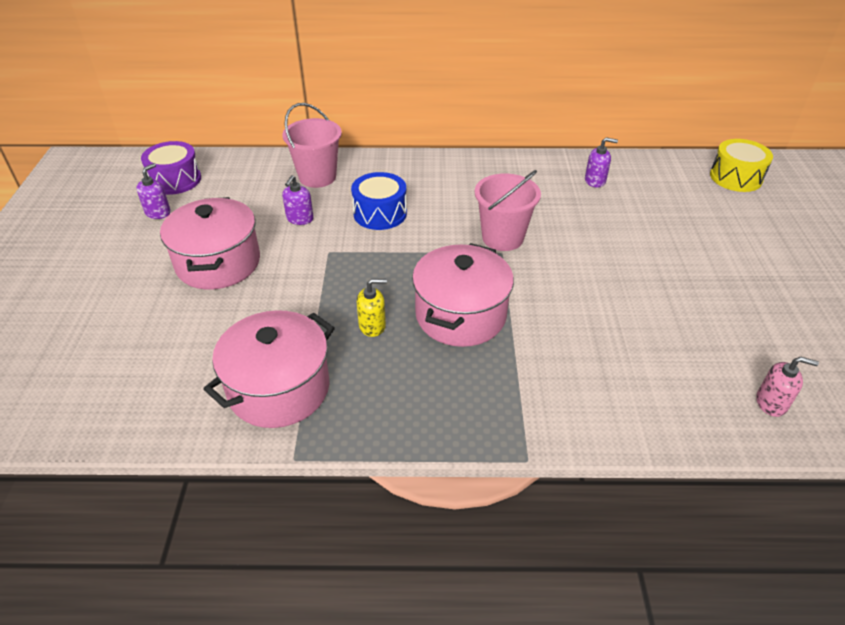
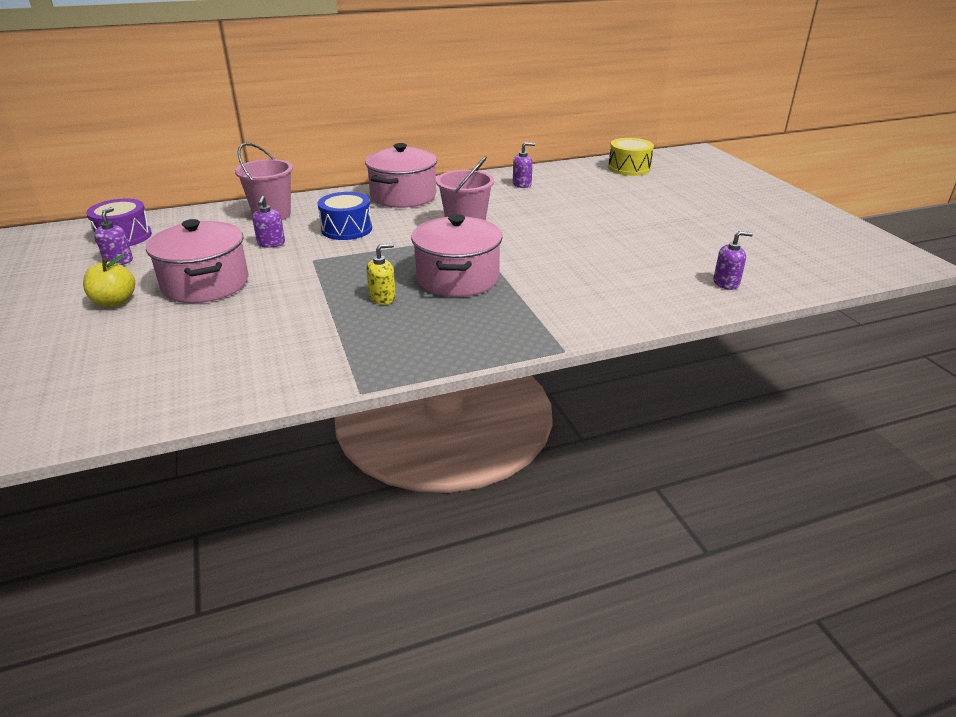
camera: 20 degrees left, 10 degrees down
(133, 268) = (115, 302): none -> yellow apple
(279, 389) = (318, 352): pink pot -> pink pot (403, 196)
(771, 403) = (726, 283): pink soap dispenser -> purple soap dispenser

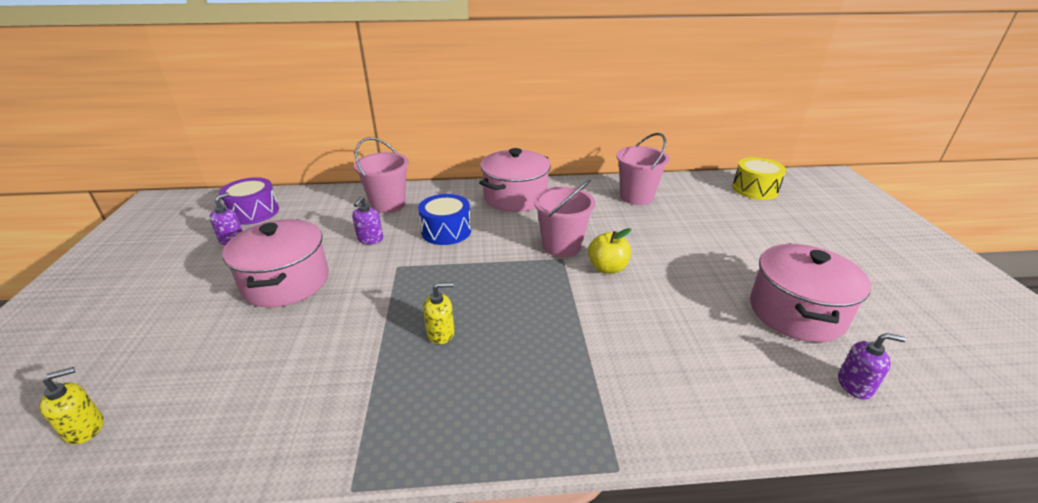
camera: 15 degrees right, 0 degrees up
(86, 399) = (85, 428): none -> yellow soap dispenser
(115, 302) = (197, 292): yellow apple -> yellow apple (607, 268)
(457, 278) = (529, 317): pink pot -> pink pot (796, 312)
(522, 184) = (636, 197): purple soap dispenser -> pink bucket

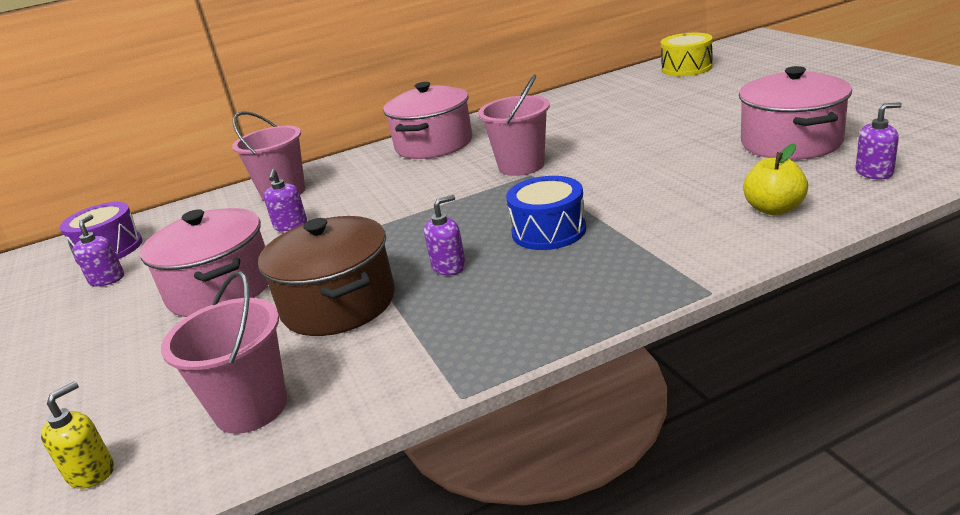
camera: 15 degrees left, 5 degrees down
(344, 335) = (338, 304): none -> brown pot
(441, 333) = (449, 267): yellow soap dispenser -> purple soap dispenser
(446, 231) = (378, 193): blue drum -> blue drum (548, 231)
(607, 268) = (584, 167): yellow apple -> yellow apple (774, 209)
(636, 197) = (569, 107): pink bucket -> pink bucket (251, 408)

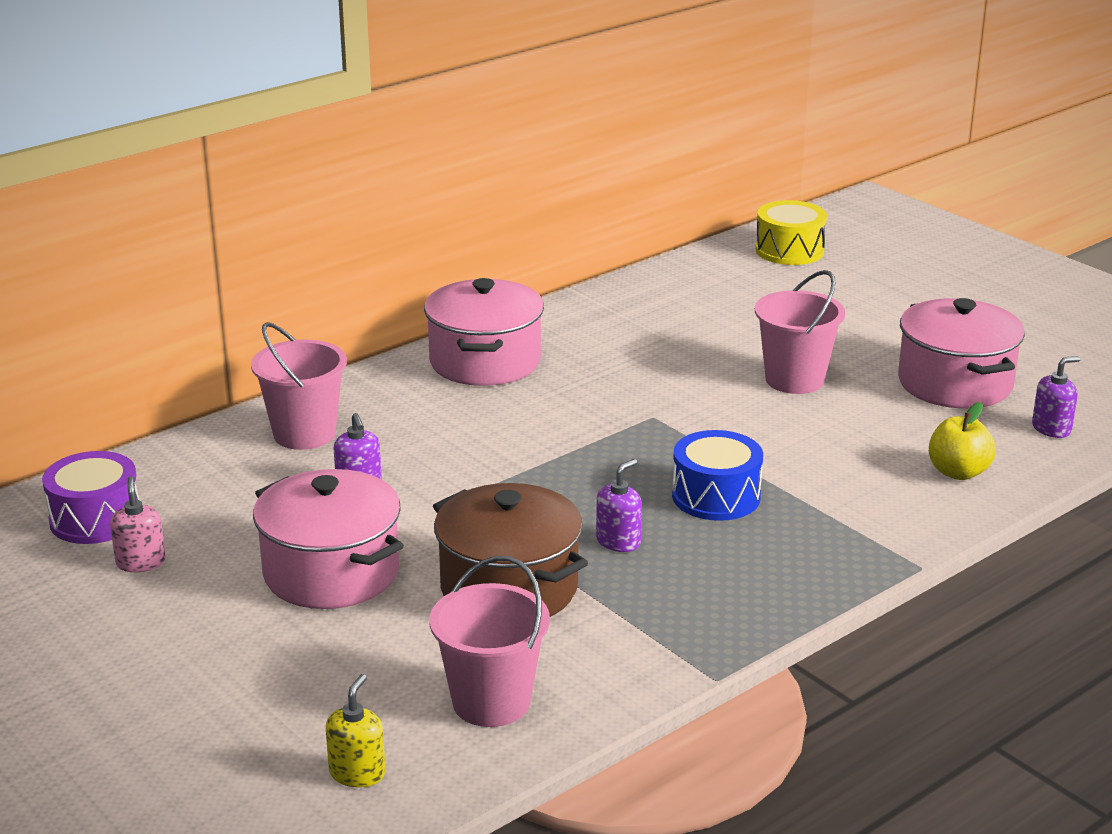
camera: 20 degrees left, 0 degrees up
(107, 279) = (141, 562): purple soap dispenser -> pink soap dispenser
(521, 166) = (633, 403): pink bucket -> pink bucket (794, 380)

